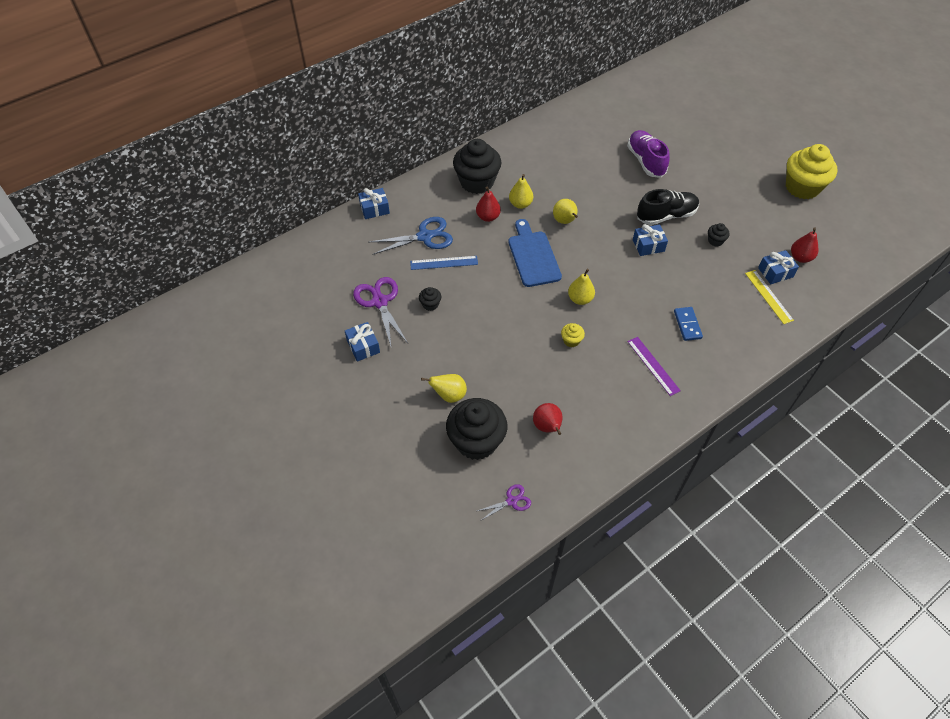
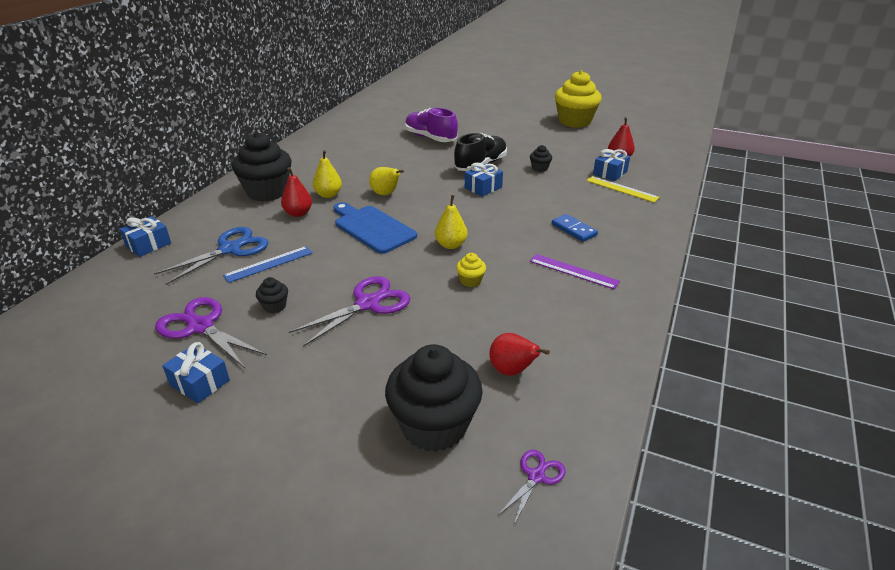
camera: 30 degrees left, 20 degrees down
(449, 395) = (360, 389): yellow pear -> none
(490, 329) = (368, 304): none -> purple scissors

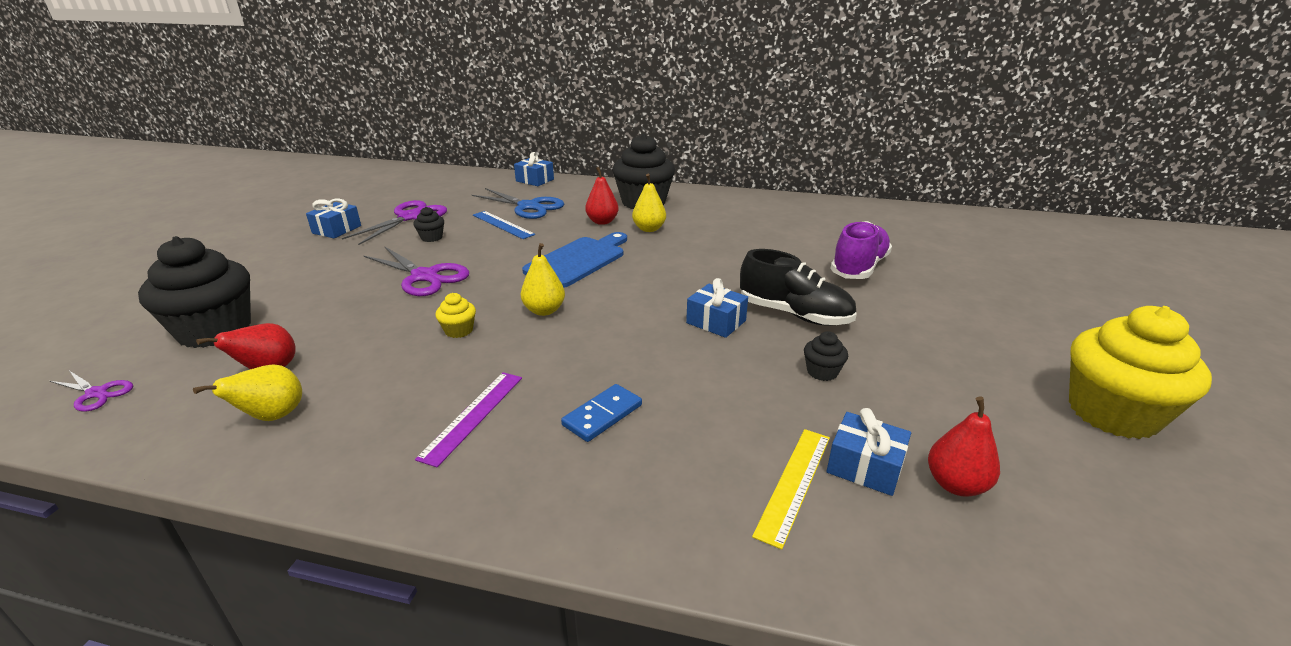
camera: 80 degrees right, 5 degrees down
(386, 194) = (664, 258): yellow pear -> yellow pear (272, 416)

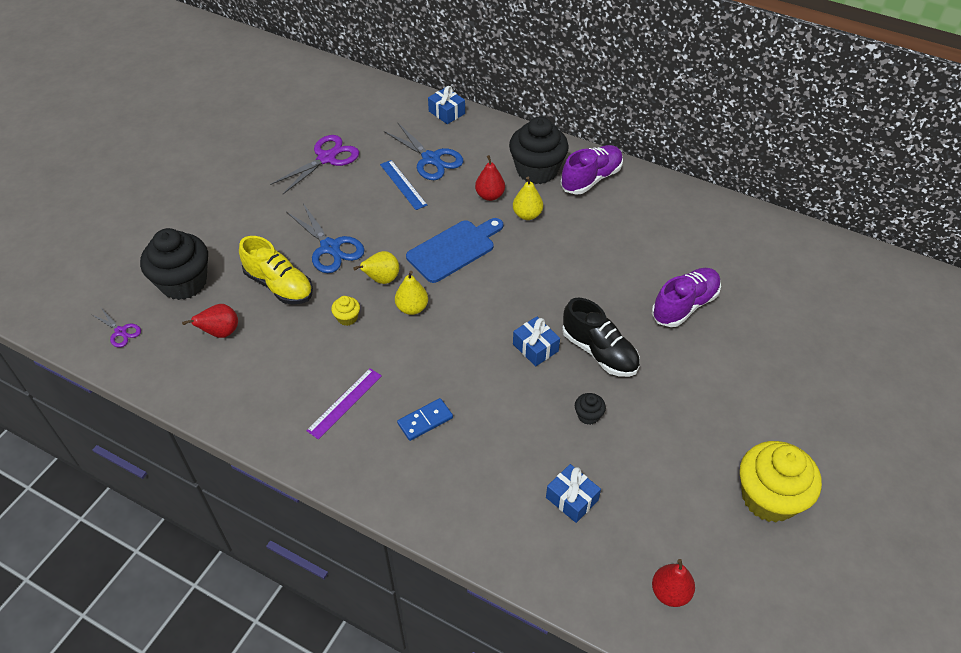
camera: 15 degrees right, 20 degrees up
(272, 416) = (225, 376): yellow pear -> yellow pear (382, 279)
(337, 229) = (266, 167): blue gift -> none
(358, 315) = (279, 285): none -> yellow shoe
(425, 276) = (330, 248): purple scissors -> blue scissors
(431, 237) = (341, 193): black cupcake -> none
(701, 202) = (591, 179): none -> purple shoe
(794, 483) = (522, 500): yellow ruler -> none
(955, 484) = (620, 524): red pear -> red pear (670, 592)

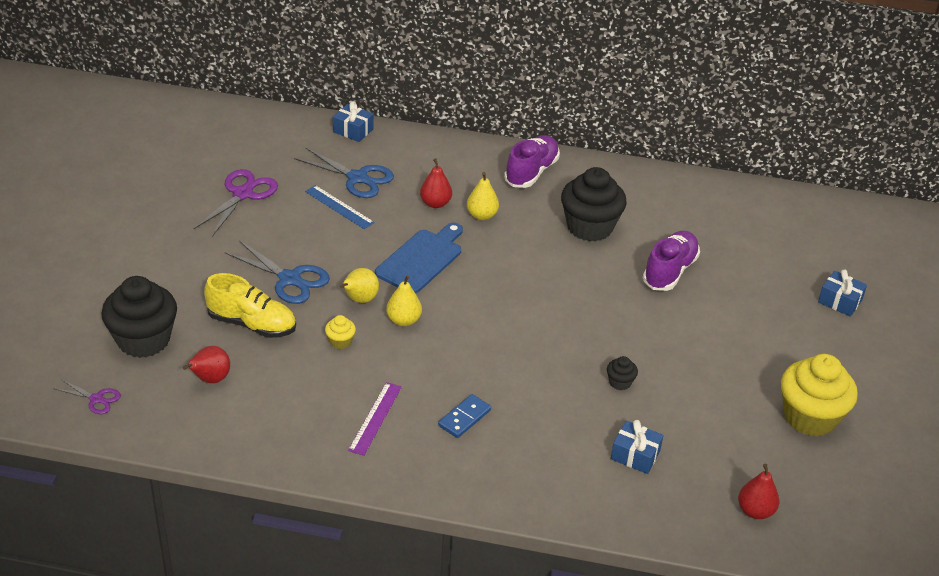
camera: 20 degrees left, 10 degrees down
(535, 347) = (543, 333): blue gift -> blue gift (839, 301)
(537, 170) = (473, 172): black cupcake -> black cupcake (589, 227)
(599, 352) = (606, 326): black shoe -> none

